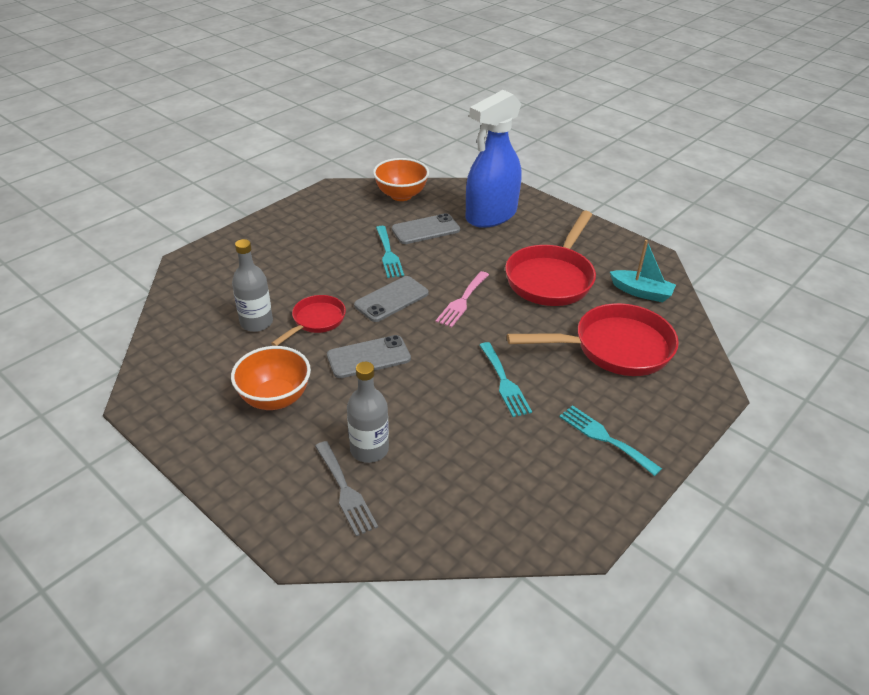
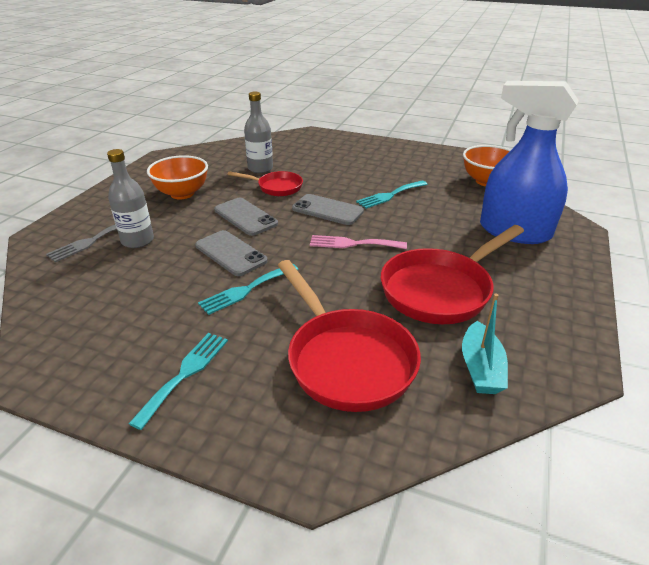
camera: 70 degrees right, 5 degrees down
(425, 229) = (446, 203): grey phone -> grey phone (231, 253)
(551, 278) = (441, 290): red pan -> red pan turned 45 degrees counterclockwise

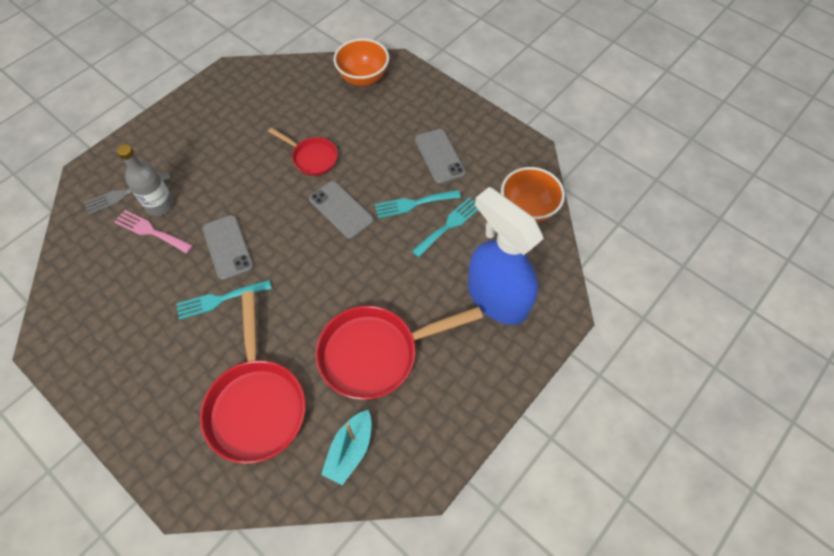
camera: 20 degrees right, 25 degrees up
(182, 194) = (222, 143): orange bowl -> orange bowl (363, 78)
(185, 373) = (139, 377): turquoise fork -> turquoise fork (449, 225)
(245, 217) = (263, 198): grey phone -> grey phone (439, 156)
(260, 168) = (312, 120): grey bottle -> none
(353, 243) = (337, 267): pink fork -> pink fork (150, 231)

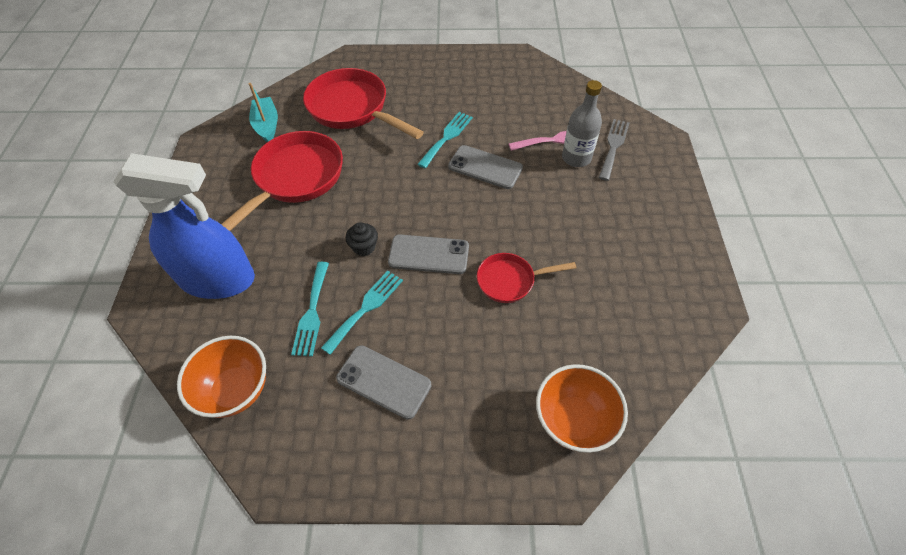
camera: 140 degrees right, 5 degrees down
(377, 247) = (364, 247): none -> black cupcake

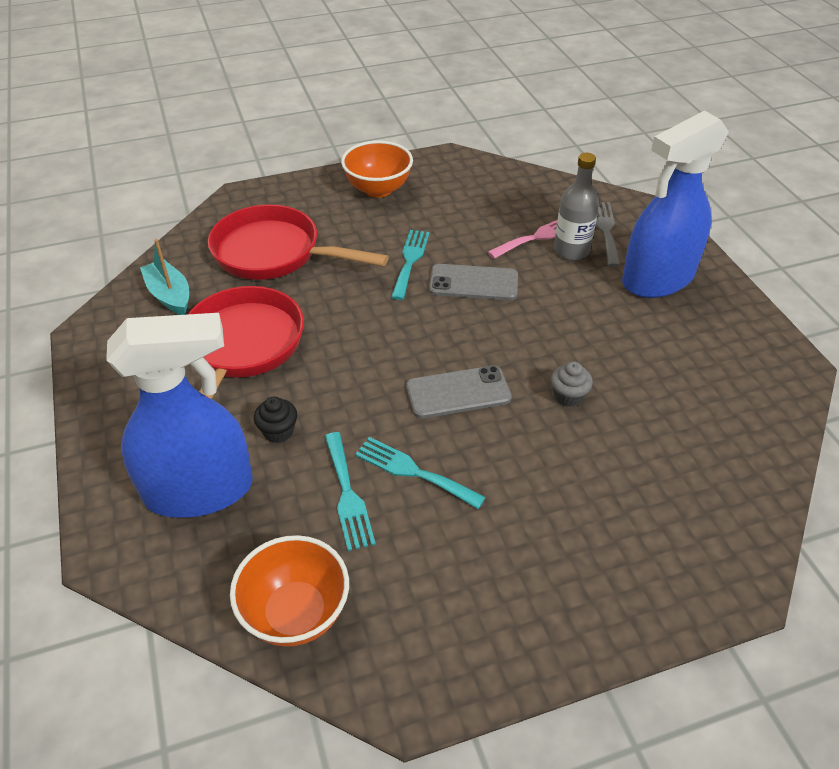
camera: 20 degrees left, 10 degrees down
(364, 247) = (374, 404): black cupcake -> black cupcake (278, 431)
(366, 308) = (413, 471): turquoise fork -> turquoise fork turned 75 degrees counterclockwise
(383, 382) = (480, 547): grey phone -> none
(510, 281) = (568, 396): red pan -> grey cupcake
(574, 420) = (717, 522): orange bowl -> orange bowl (378, 189)
(634, 199) = (657, 279): none -> blue spray bottle

